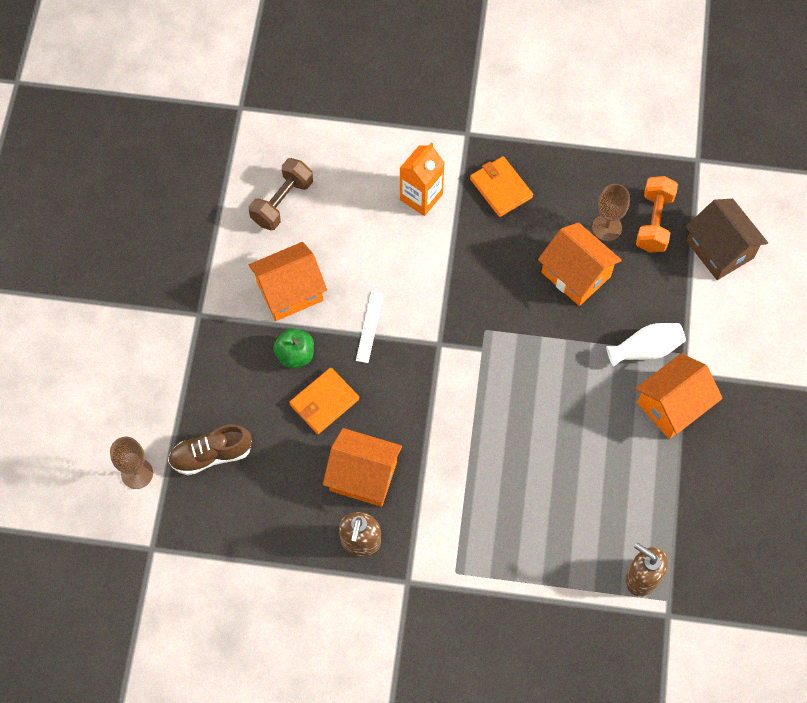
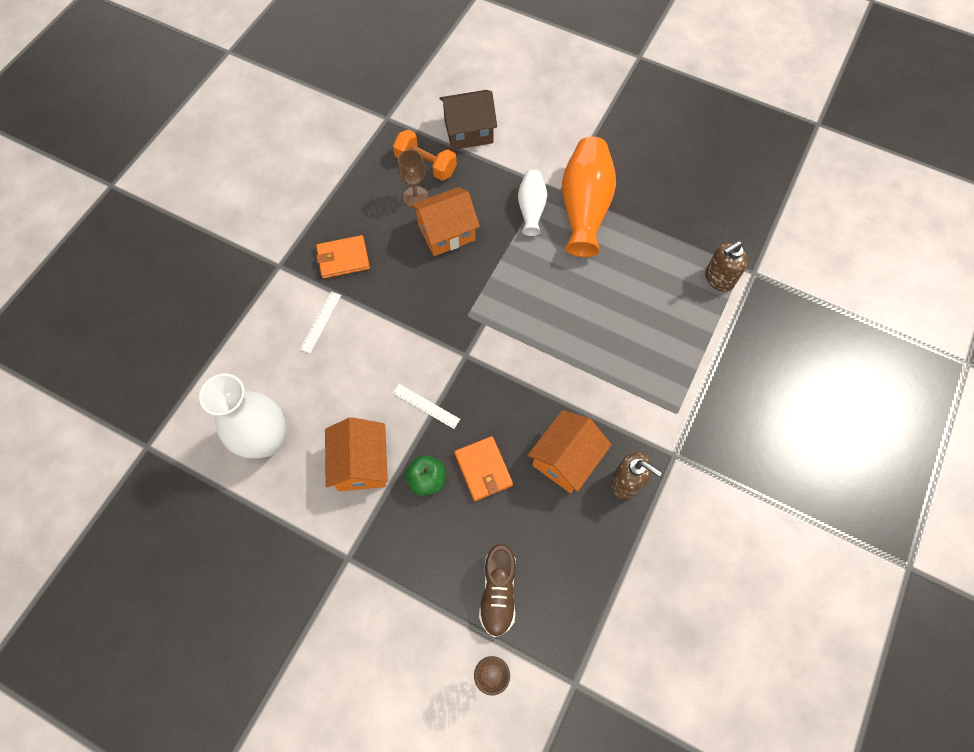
camera: 70 degrees left, 0 degrees up
(282, 202) = (266, 440): brown dumbbell -> white vase
(421, 197) = (320, 322): orange carton -> white ruler
(673, 405) = (584, 208): orange house -> orange vase

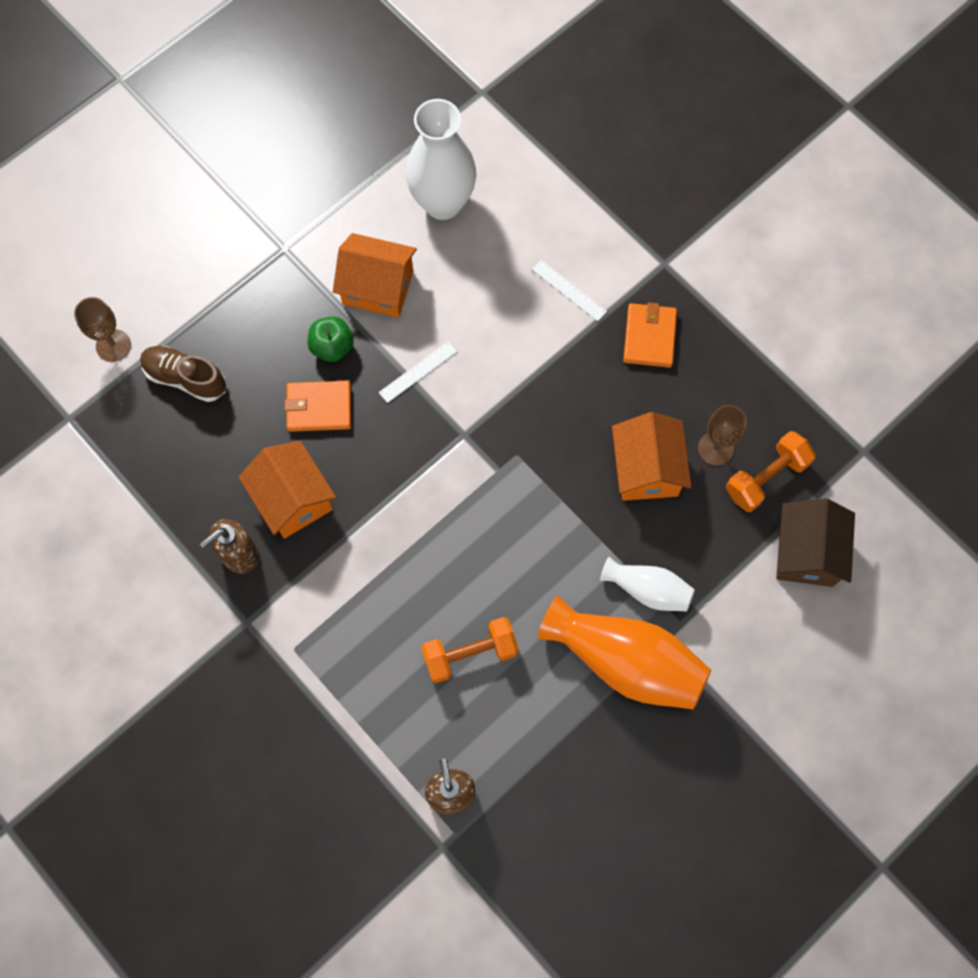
camera: 110 degrees right, 5 degrees up
(623, 298) = (470, 654): none -> orange dumbbell

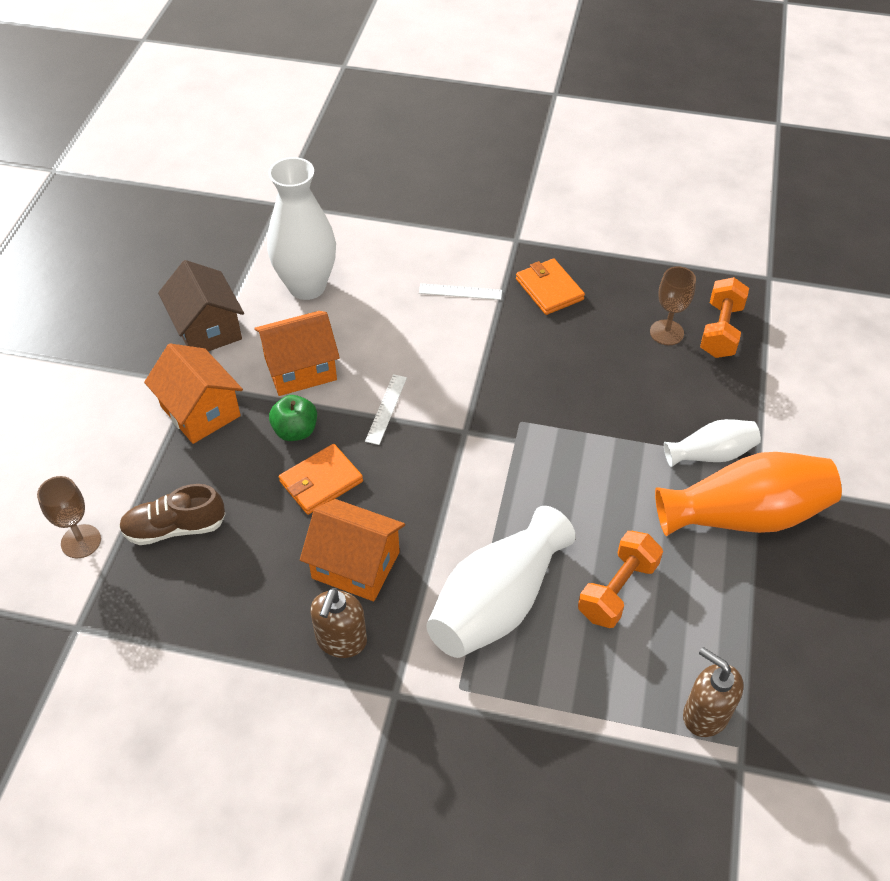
camera: 35 degrees left, 20 degrees down
(372, 601) = (497, 602): none -> white vase
(646, 469) = (630, 374): orange house -> orange house (200, 411)
(806, 553) = (797, 361): brown house -> brown house (207, 329)

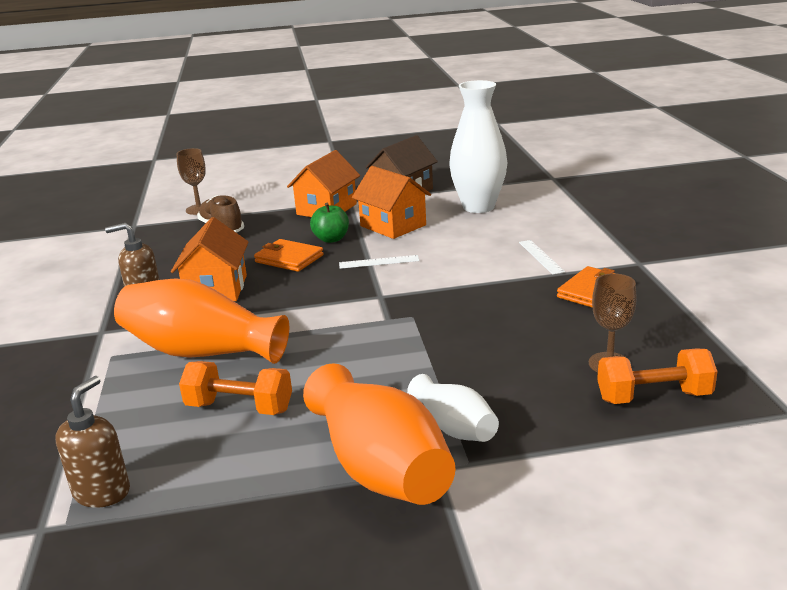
camera: 70 degrees right, 25 degrees down
(497, 602) = (202, 352): white vase -> orange vase

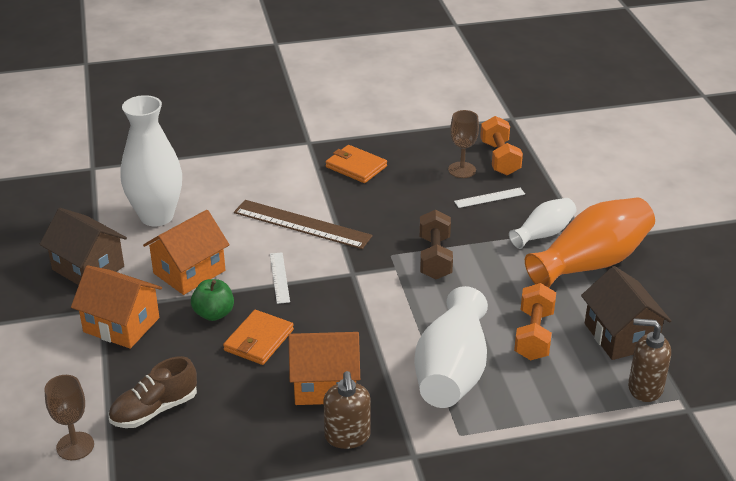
camera: 95 degrees left, 10 degrees up
(202, 352) = (451, 372): orange vase -> white vase
(211, 481) = (620, 336): none -> brown house
(403, 343) = (435, 258): none -> brown dumbbell
(469, 267) = (302, 224): none -> brown ruler
(541, 256) = (287, 186): white ruler -> white ruler (489, 198)

